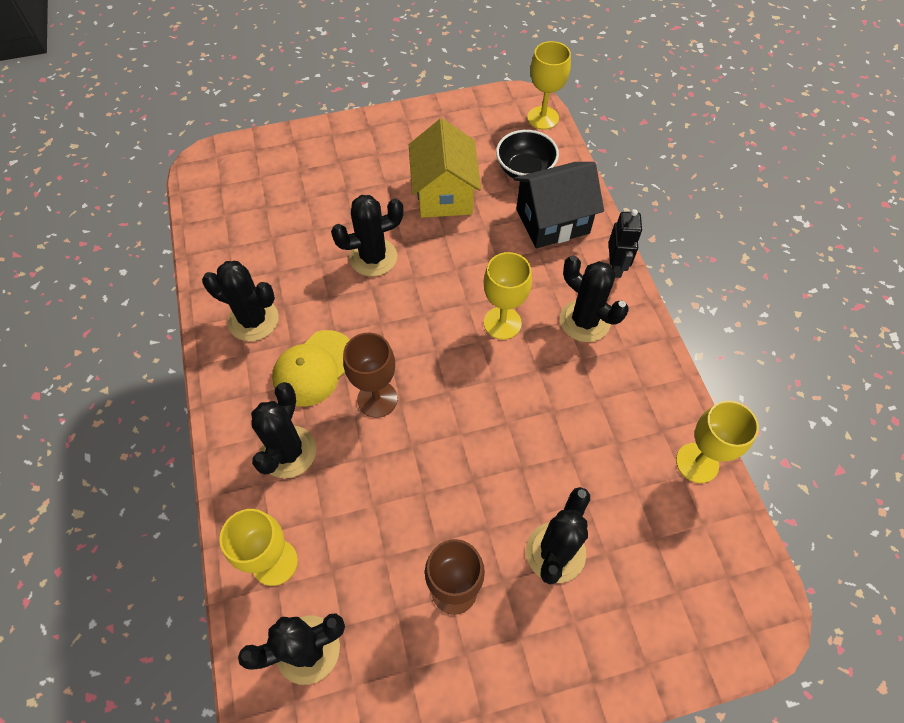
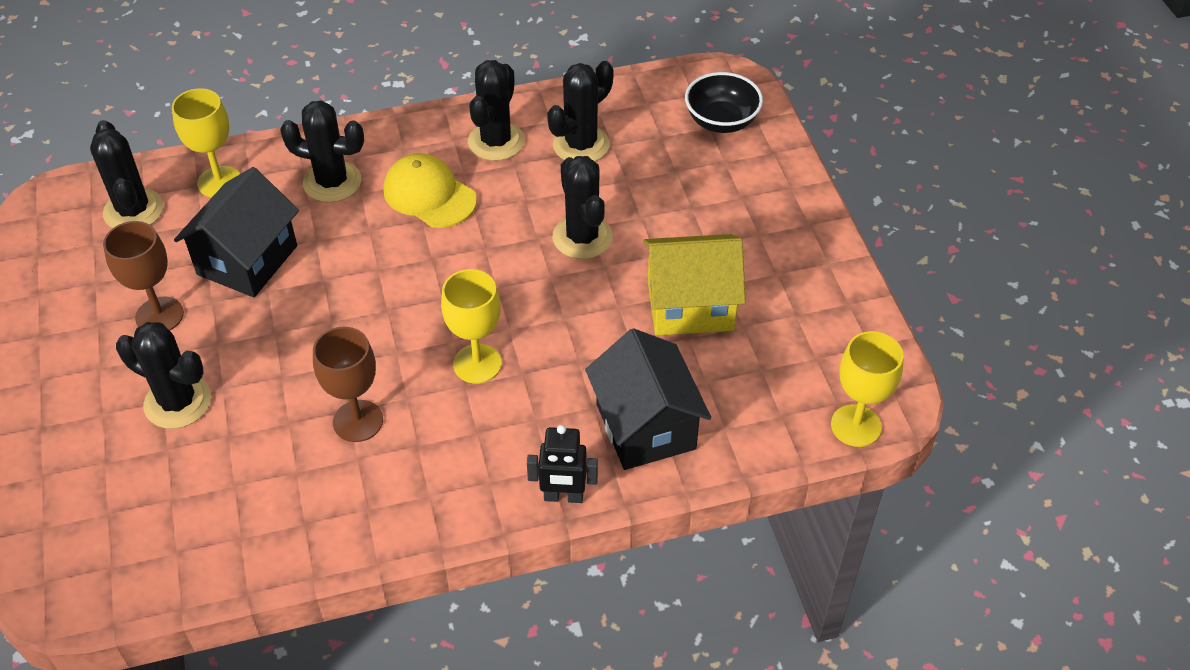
camera: 90 degrees right, 10 degrees down
(377, 399) = (384, 248): brown goblet -> brown goblet (358, 421)
(385, 517) = (247, 260): none -> black house
(525, 170) = (742, 398): black bowl -> black bowl (721, 121)
(584, 321) = (474, 452): black cactus -> black cactus (581, 145)
(697, 463) = (255, 556): yellow goblet -> none

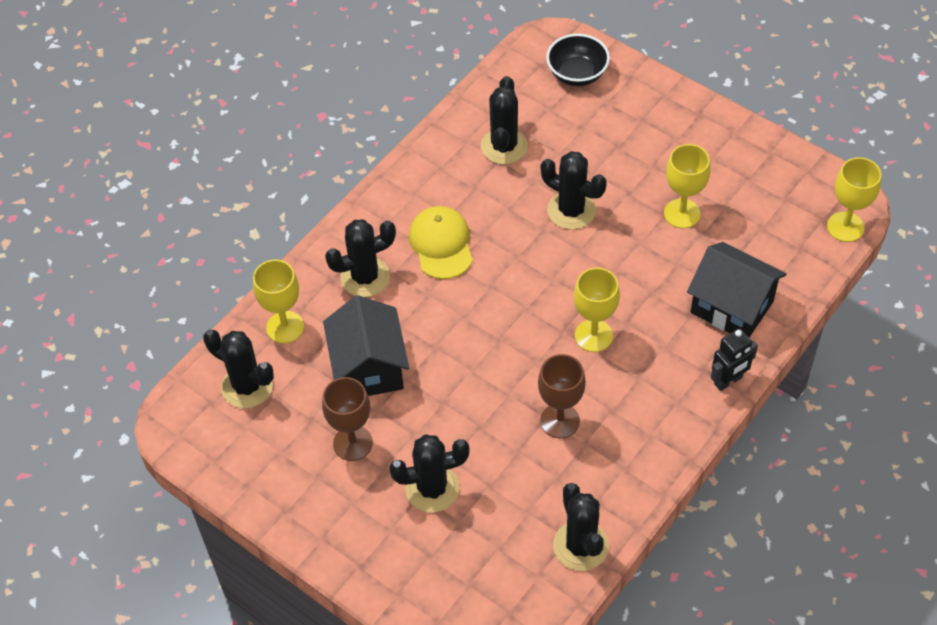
camera: 35 degrees left, 5 degrees up
(429, 195) = (441, 244): yellow cap -> yellow cap turned 75 degrees clockwise
(496, 141) = (445, 178): black cactus -> black cactus (580, 546)
(690, 305) = (682, 213): yellow house -> yellow goblet

